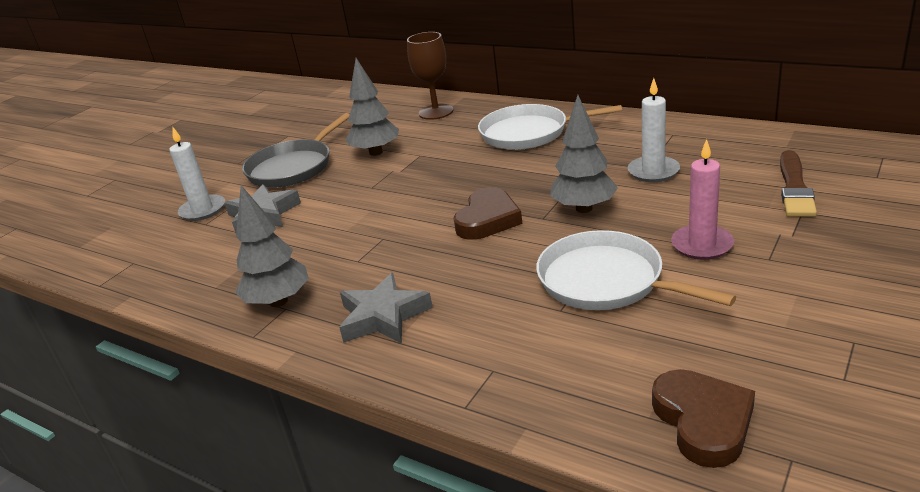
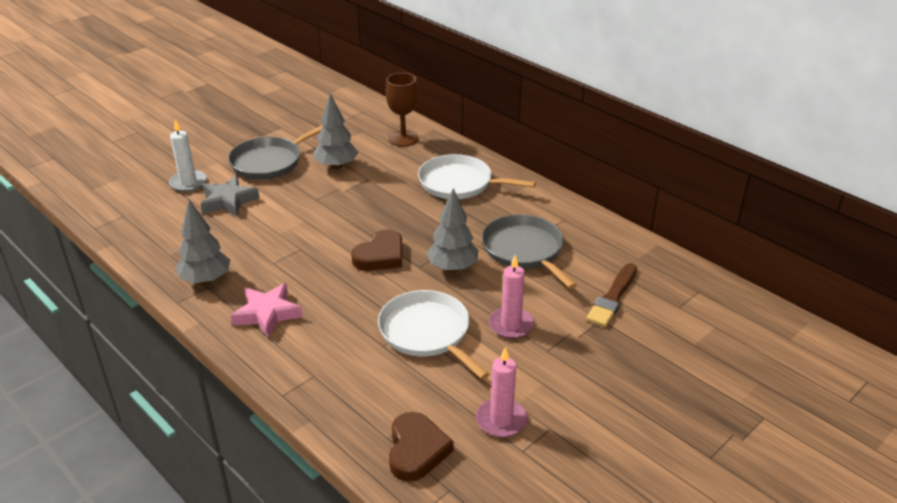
camera: 10 degrees right, 5 degrees up
(383, 316) = (267, 314): grey star -> pink star
(653, 171) = (524, 250): white candle -> grey pan
(783, 350) = (501, 420): none -> pink candle

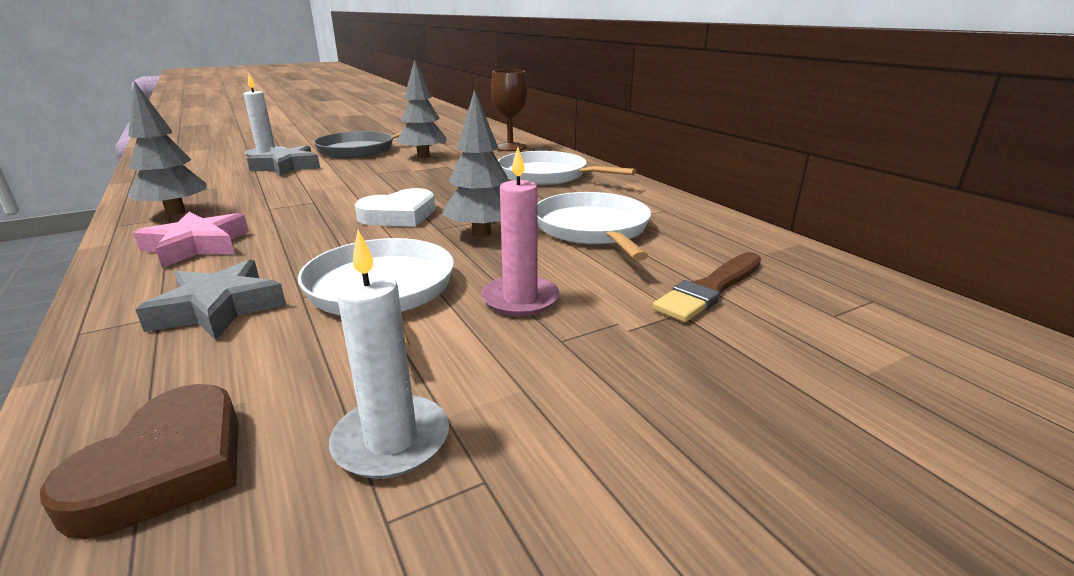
camera: 15 degrees right, 10 degrees down
(343, 363) = (219, 308): none -> grey star
(380, 256) = (399, 215): brown heart -> white heart
(501, 420) = (391, 440): pink candle -> white candle
(524, 250) = (593, 229): grey pan -> white pan

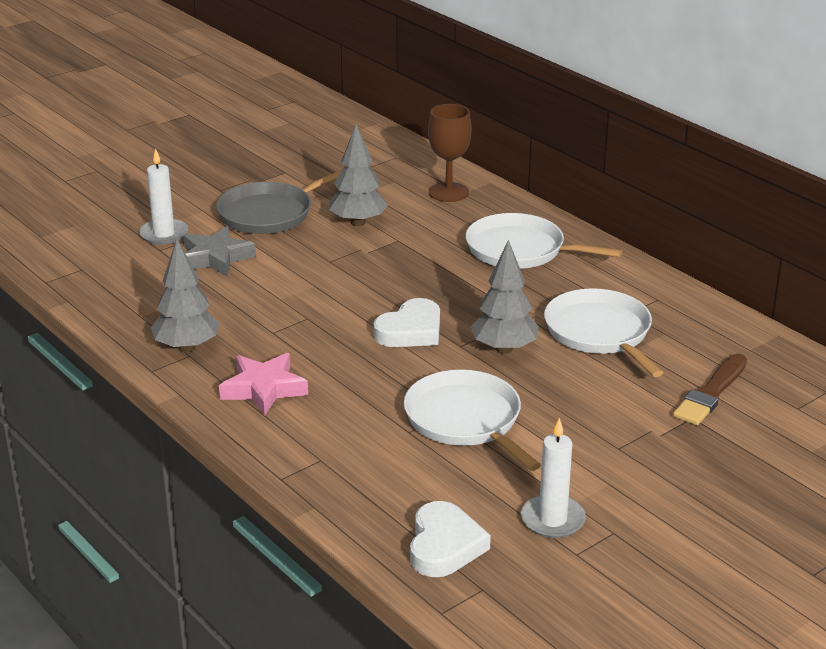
camera: 10 degrees left, 5 degrees up
(166, 467) = (444, 546): brown heart -> white heart
(219, 308) = (358, 448): grey star -> none
(520, 299) = (574, 417): pink candle -> none

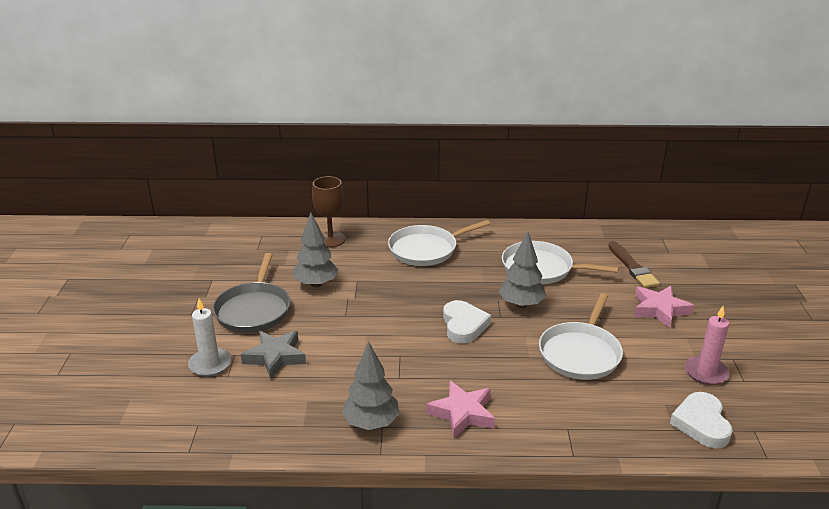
camera: 50 degrees left, 0 degrees up
(444, 546) = (701, 423): white heart -> white heart turned 135 degrees counterclockwise
(466, 420) = (580, 353): white pan -> white pan turned 75 degrees counterclockwise
(552, 520) = (706, 372): white candle -> pink candle
(641, 444) = (660, 310): none -> pink star

